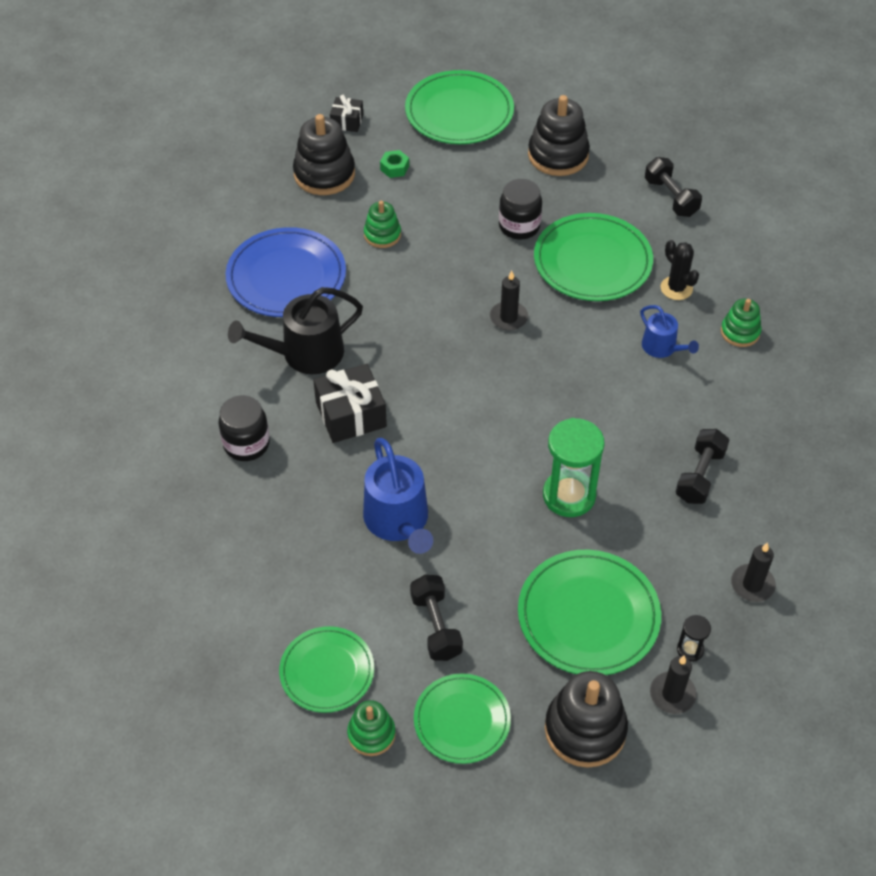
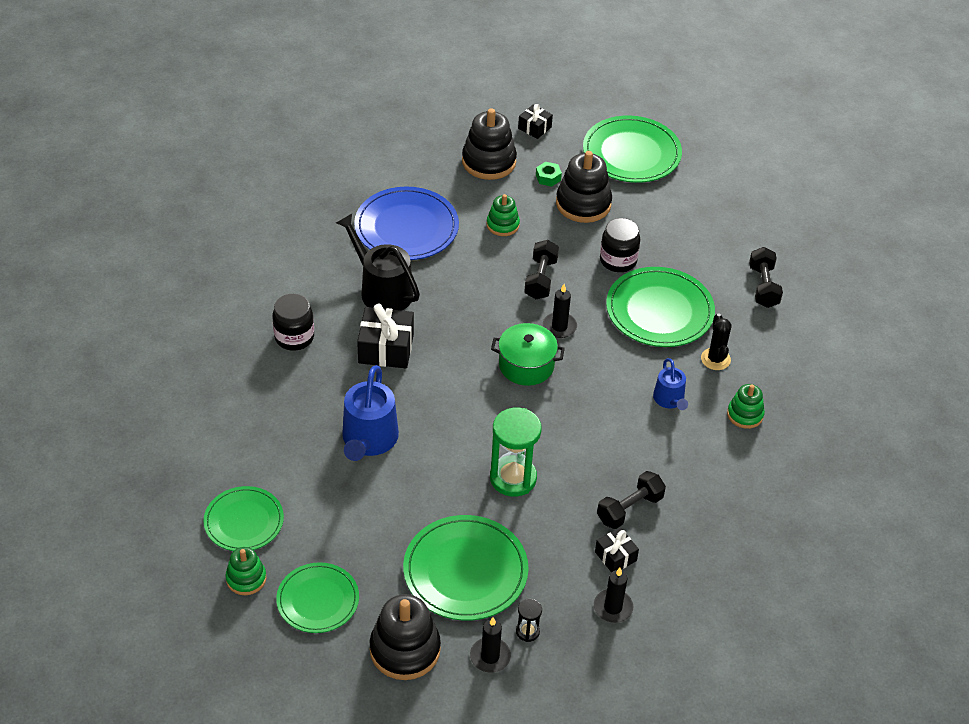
camera: 25 degrees right, 5 degrees down
(305, 354) = (382, 290): black watering can -> black watering can turned 45 degrees clockwise
(436, 626) = (344, 526): black dumbbell -> black dumbbell (540, 279)
(503, 371) = (526, 365): none -> green pot
(558, 155) = (690, 217): black stacking toy -> black stacking toy (583, 204)
(719, 531) = (615, 556): none -> black gift

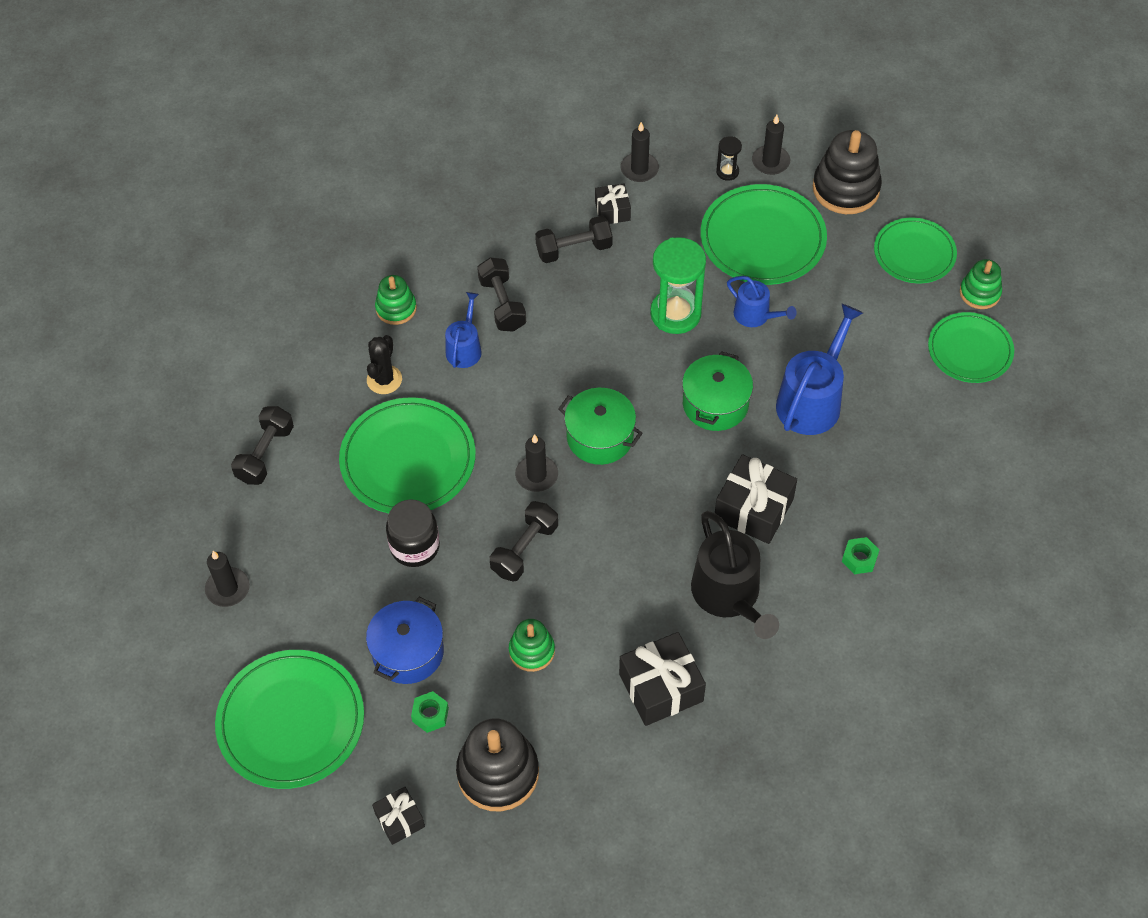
camera: 155 degrees left, 10 degrees up
(294, 337) = (859, 559): black jar -> green nut
(406, 228) = (661, 687): blue plate -> black gift
(443, 497) = (755, 315): none -> blue watering can
(447, 415) = (715, 404): none -> green pot
(583, 204) = (408, 652): black stacking toy -> blue pot
(662, 443) = (502, 304): none -> black dumbbell
(724, 206) = (228, 588): none -> black candle

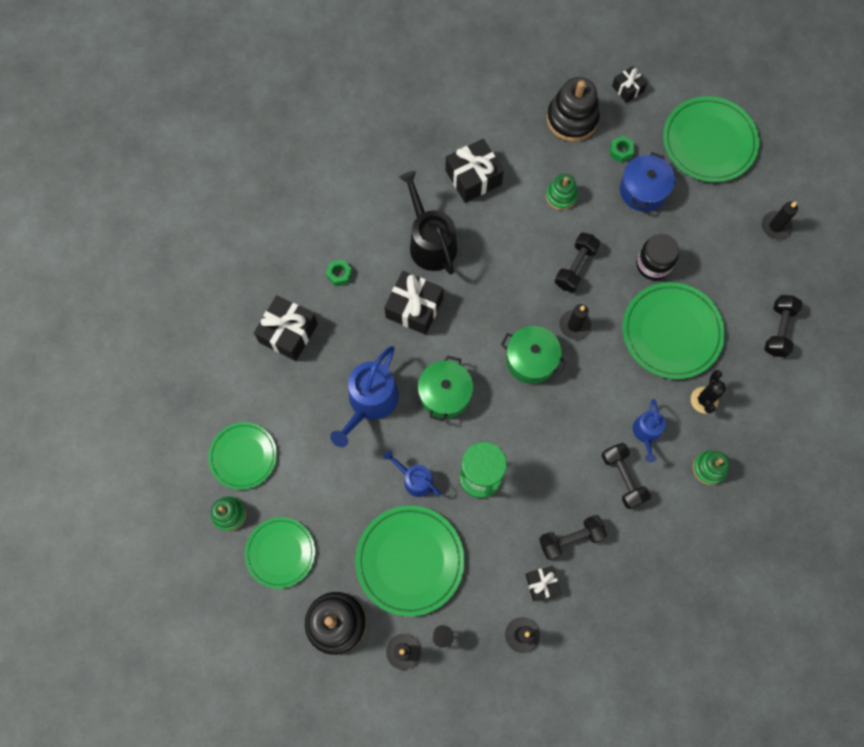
camera: 175 degrees right, 15 degrees up
(925, 487) = (288, 333): none -> black gift

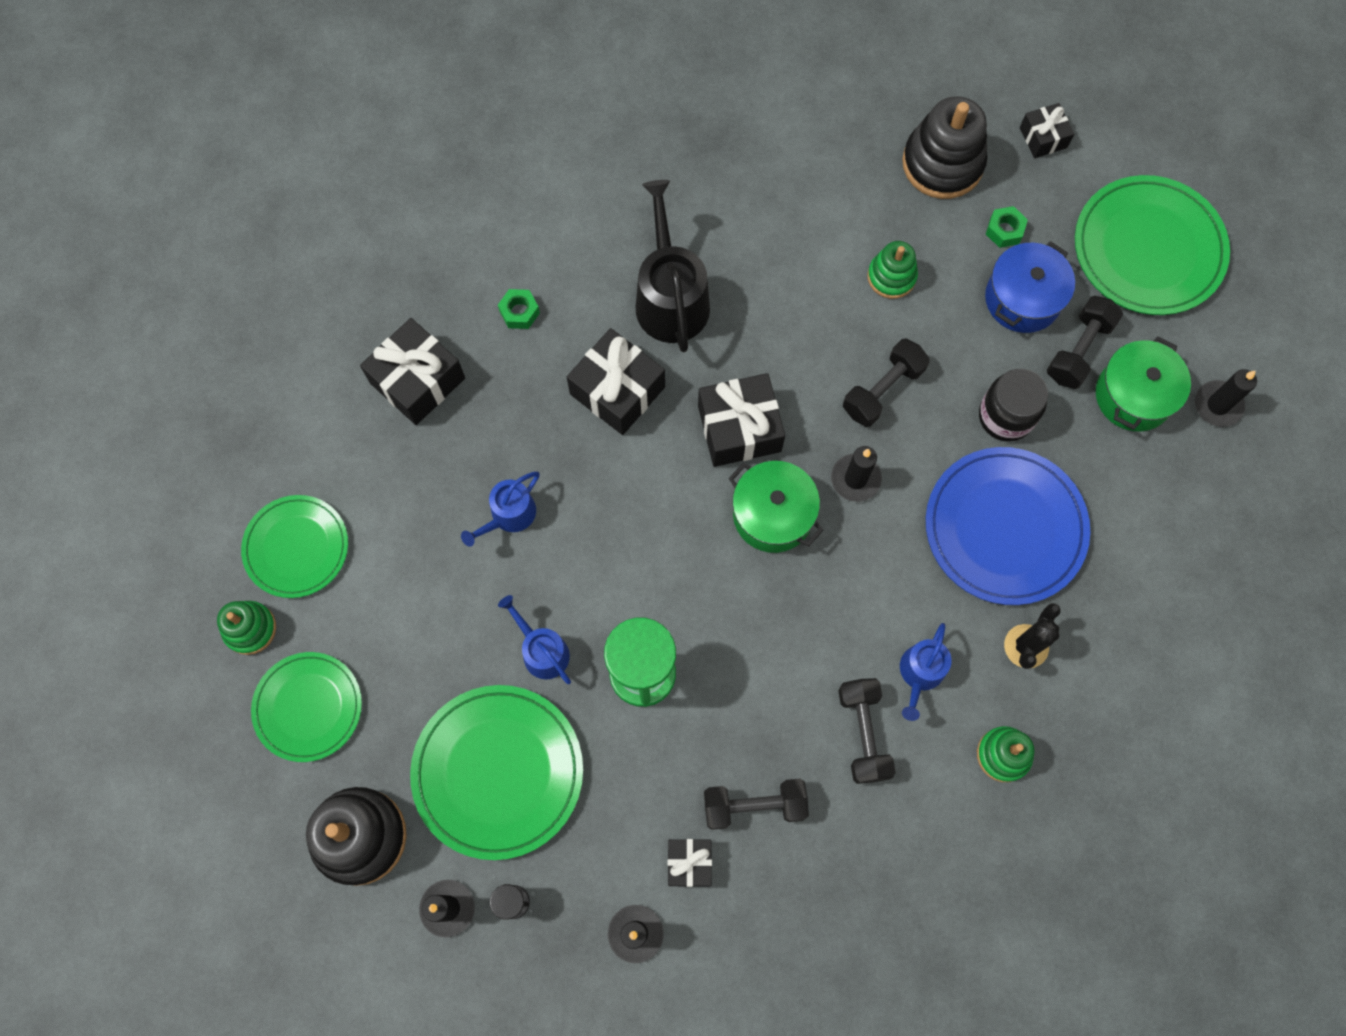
camera: 15 degrees right, 0 degrees up
(370, 402) = (509, 515): blue watering can -> blue watering can, size x0.57
(445, 394) = (625, 533): green pot -> green pot (1133, 395)
(473, 177) = (764, 215): black gift -> black gift (739, 428)
(671, 332) = (1005, 528): green plate -> blue plate
(778, 330) = (1176, 568): black dumbbell -> black dumbbell (1078, 350)

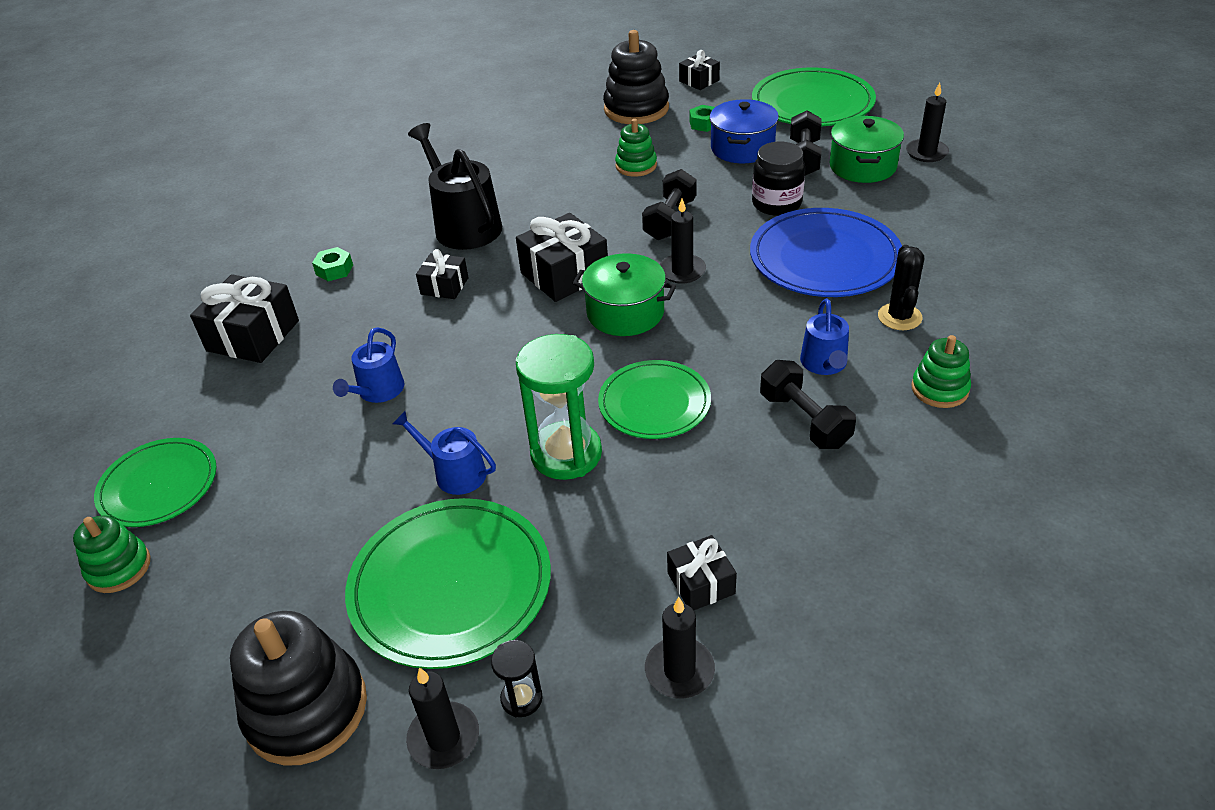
camera: 20 degrees left, 30 degrees down
(308, 707) = (206, 611): green plate -> green plate (654, 403)
(617, 390) = (444, 286): black gift -> black gift, size x0.57
(754, 806) = (738, 511): black dumbbell -> none

